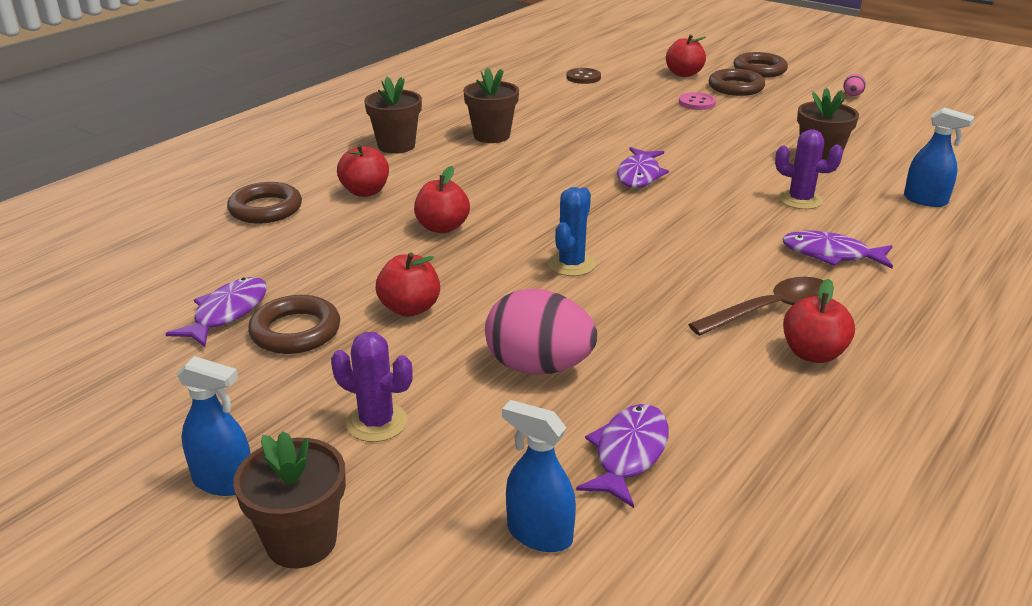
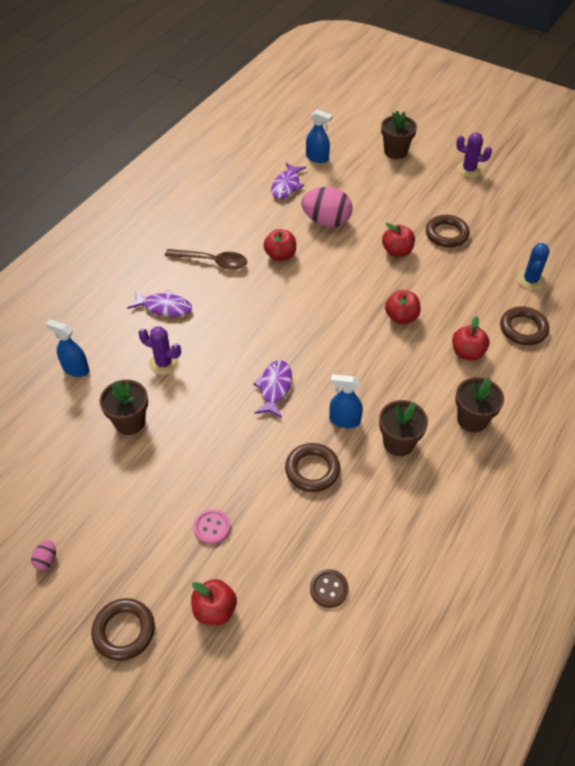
camera: 175 degrees right, 20 degrees up
(224, 481) = (434, 168): blue spray bottle -> blue spray bottle (344, 420)
(227, 313) = (487, 243): purple fish -> none
(377, 422) = (388, 192): purple cactus -> purple cactus (469, 170)
(571, 264) = (317, 289): blue cactus -> blue cactus (530, 280)
(736, 87) = (164, 573): brown ring -> brown ring (312, 470)
(770, 310) = (212, 262): brown spoon -> brown spoon turned 135 degrees counterclockwise
(813, 353) = (199, 236): red apple -> red apple (280, 255)

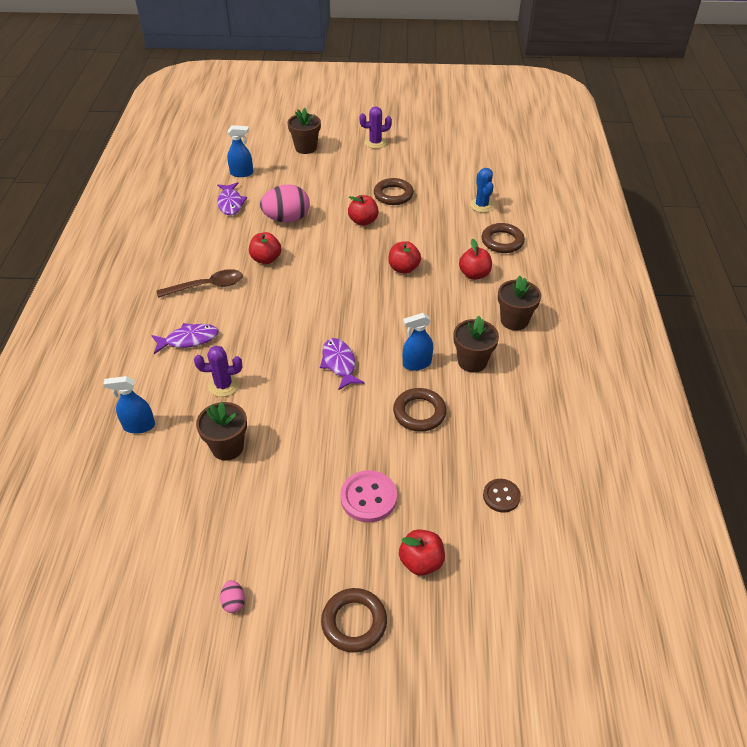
camera: 30 degrees left, 5 degrees down
(212, 527) = (368, 497): pink button -> pink button, size x1.53

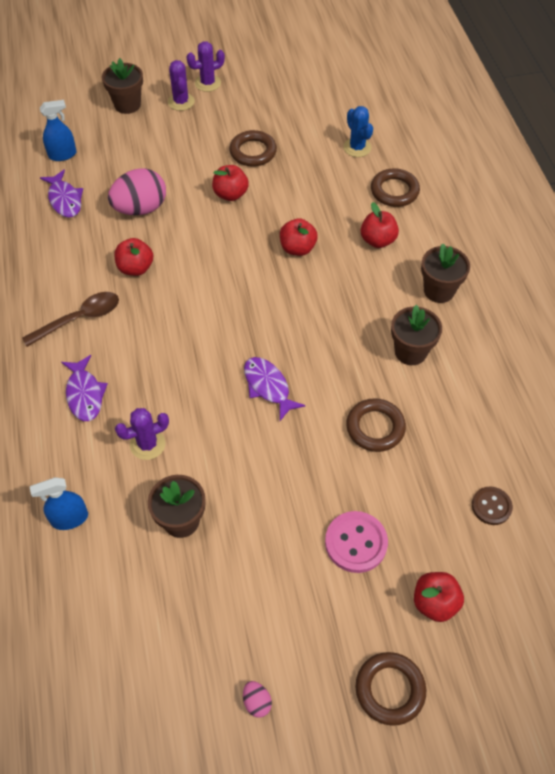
camera: 15 degrees left, 10 degrees up
(189, 339) = (85, 394): purple fish -> purple fish turned 105 degrees clockwise
(349, 152) = (181, 102): none -> purple cactus
(417, 363) = (352, 367): blue spray bottle -> none

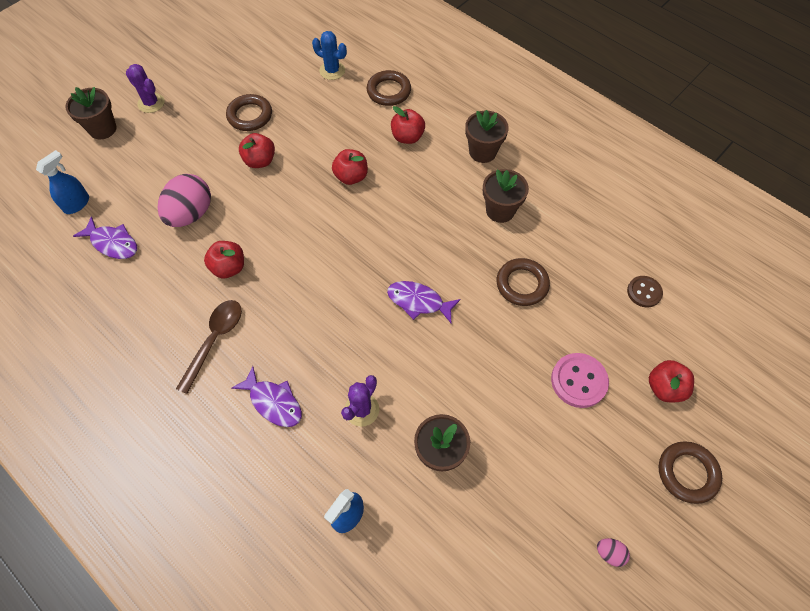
camera: 35 degrees left, 5 degrees up
(208, 83) = (162, 75): purple cactus -> none

